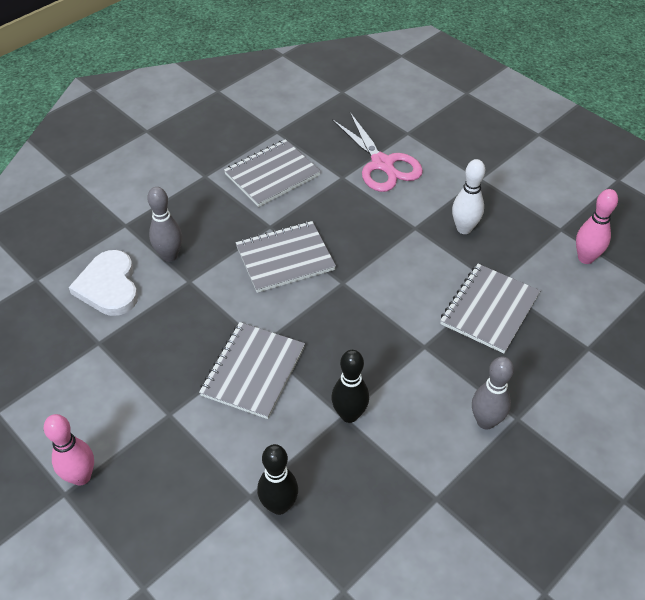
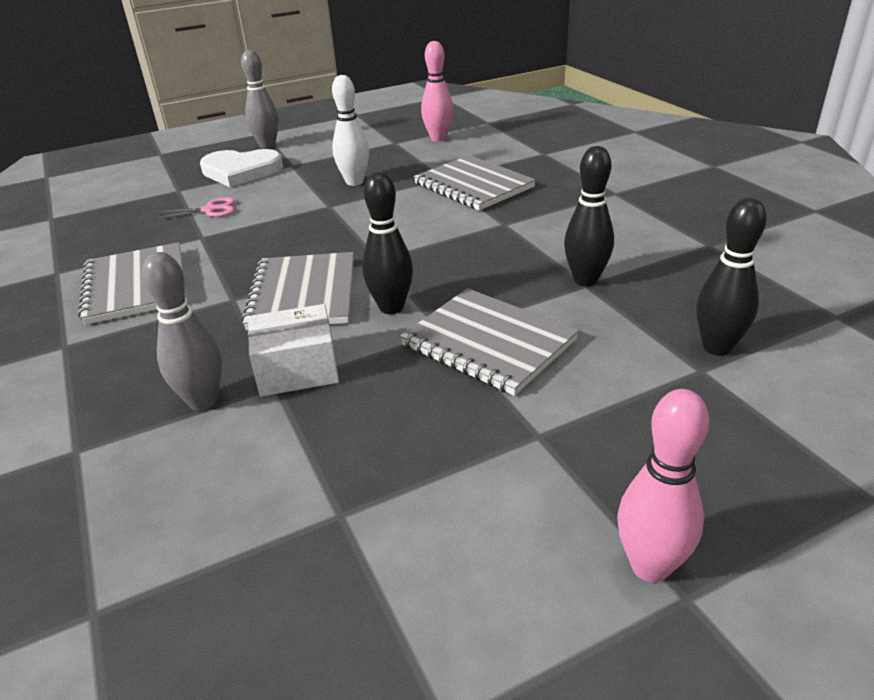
camera: 70 degrees left, 15 degrees down
(109, 286) = (210, 487): white heart -> white heart (241, 171)
(205, 285) = (297, 369): none -> white box
(281, 309) = (391, 307): none -> black bowling pin
(382, 164) = (209, 210): pink scissors -> pink scissors, size x0.51
(485, 421) = (615, 207): grey bowling pin -> grey bowling pin (267, 146)

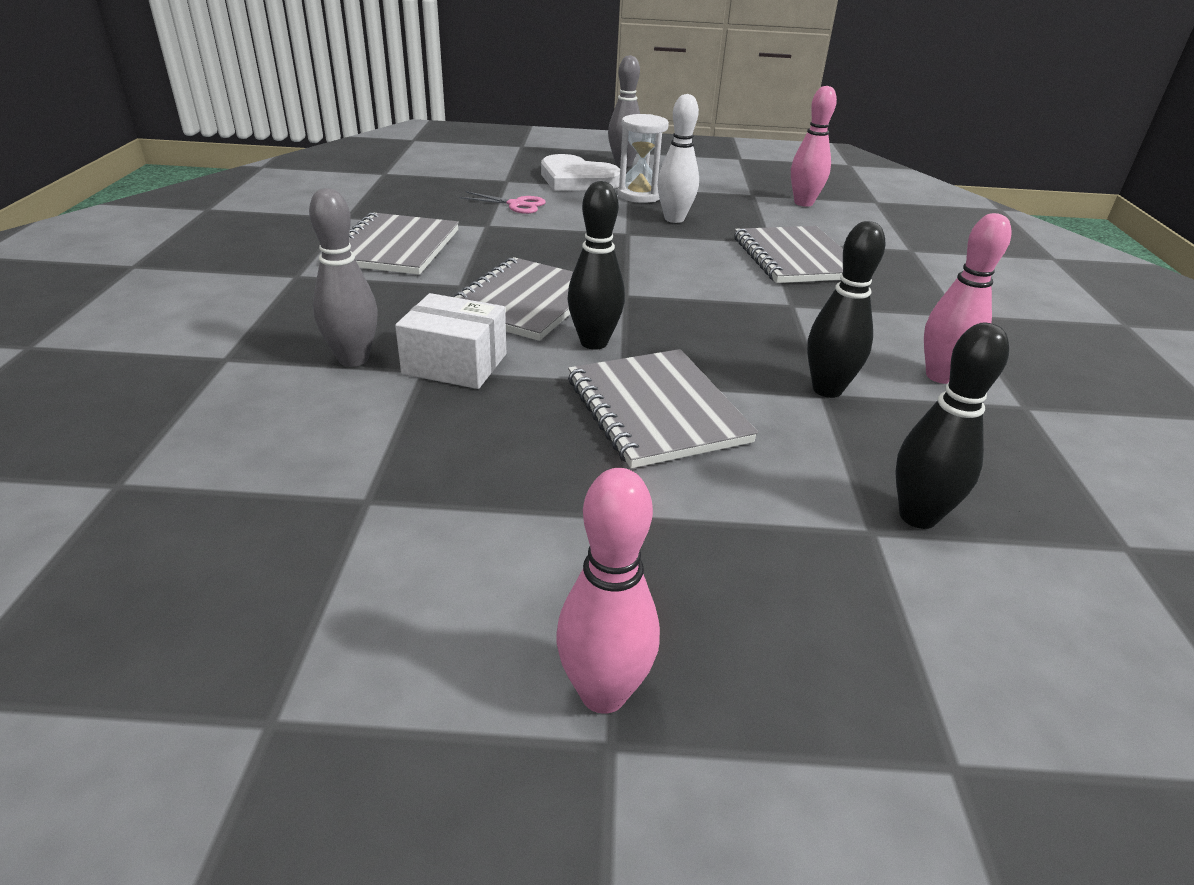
camera: 25 degrees right, 0 degrees up
(307, 170) = (639, 195): none -> white hourglass
(644, 242) = (940, 376): none -> pink bowling pin

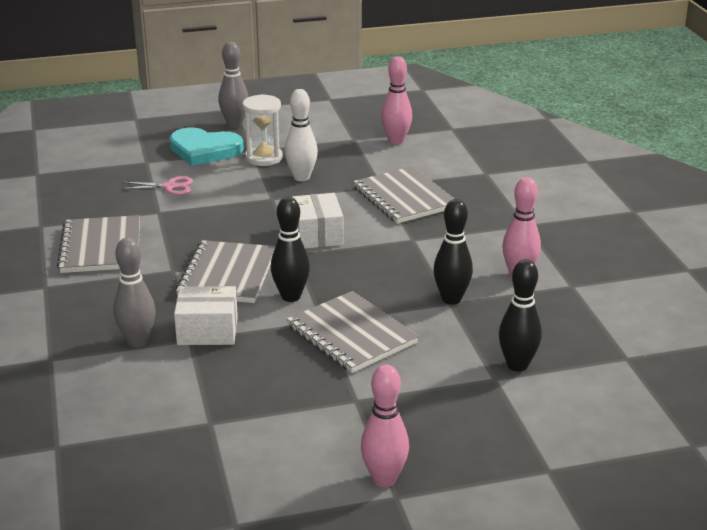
camera: 15 degrees left, 5 degrees down
(577, 179) = (204, 150): white heart -> turquoise heart
(665, 278) = (317, 235): none -> white box

